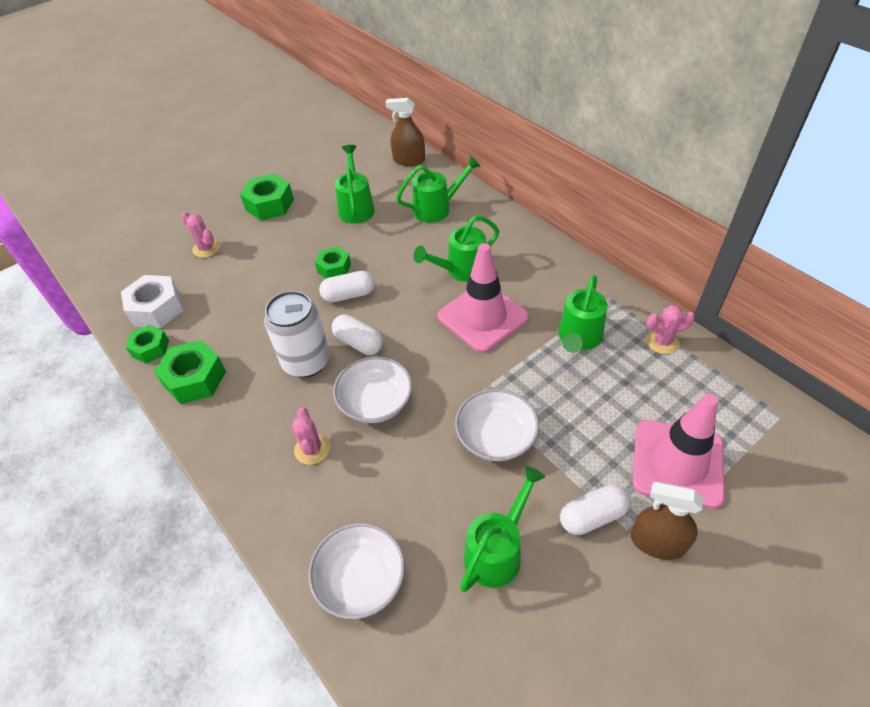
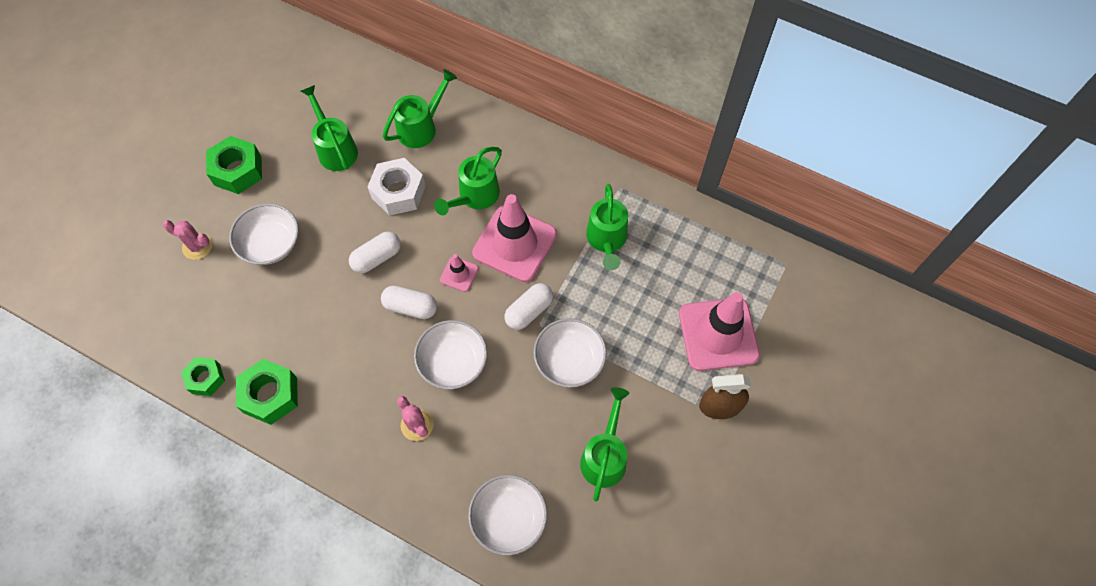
camera: 25 degrees left, 15 degrees up
(156, 309) = (185, 333): white nut -> white nut (398, 192)
(265, 261) = (270, 243): none -> white bowl
(306, 362) = (370, 343): white can -> none
(334, 268) = (347, 231): green nut -> none
(409, 160) = (365, 70): brown spray bottle -> none
(417, 328) = (459, 274): none -> pink traffic cone
(592, 516) = (667, 402): white capsule -> white capsule (529, 311)
(662, 341) = (678, 222): pink cactus -> none

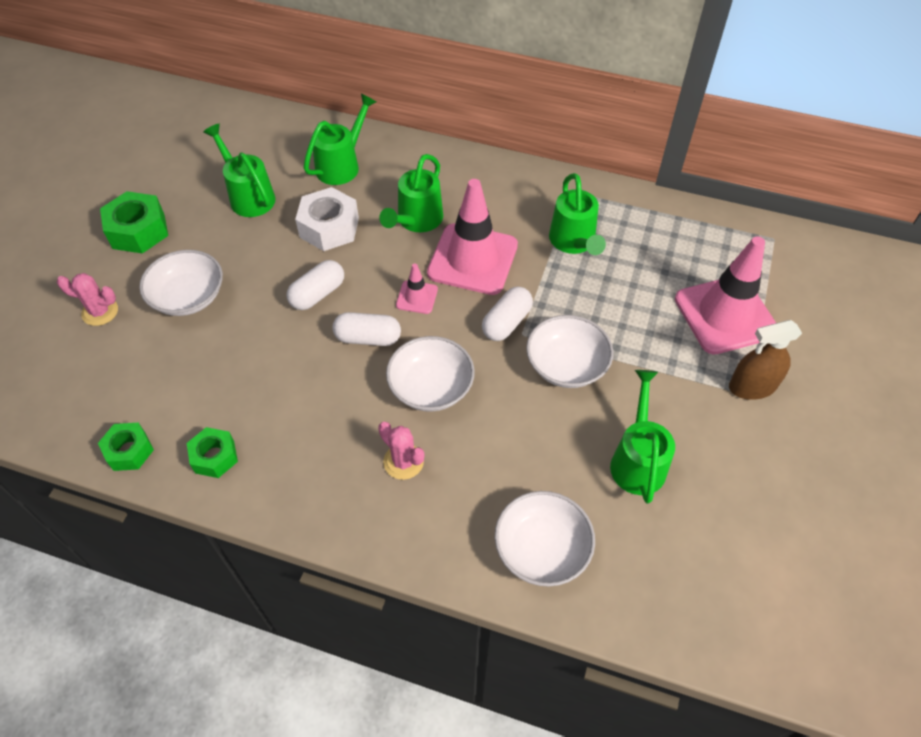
camera: 10 degrees left, 10 degrees down
(270, 395) = (214, 457): green nut -> green nut, size x0.64

